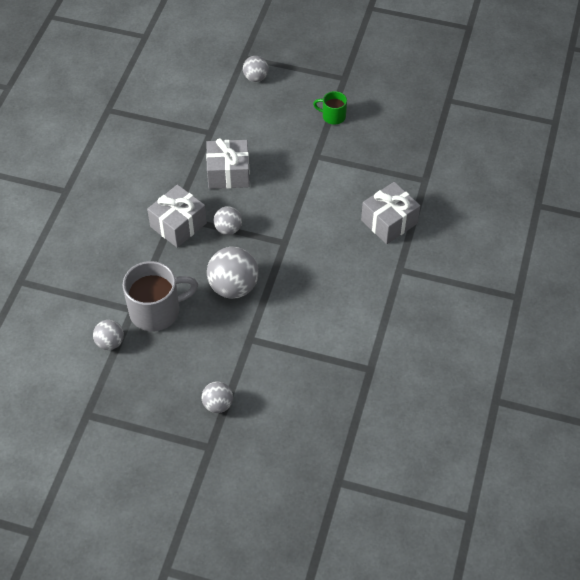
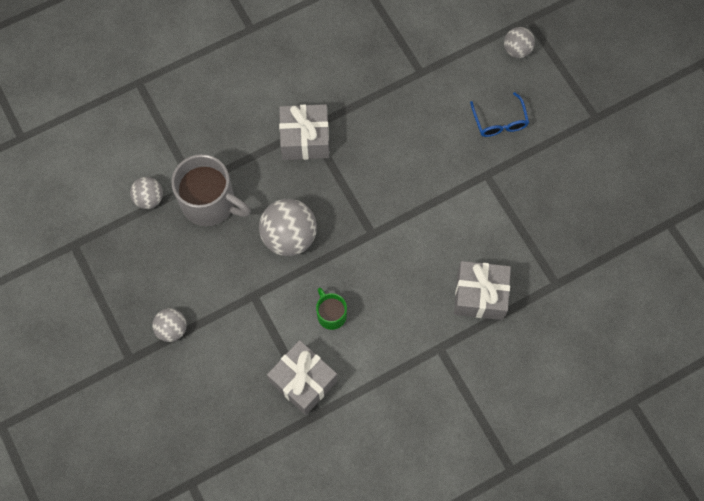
camera: 45 degrees right, 15 degrees up
(228, 173) = (395, 126): grey gift -> grey gift (303, 381)
(228, 229) = (340, 179): grey ball -> none
(290, 122) = (499, 122): none -> blue glasses
(333, 116) = (543, 148): green mug -> green mug (331, 314)

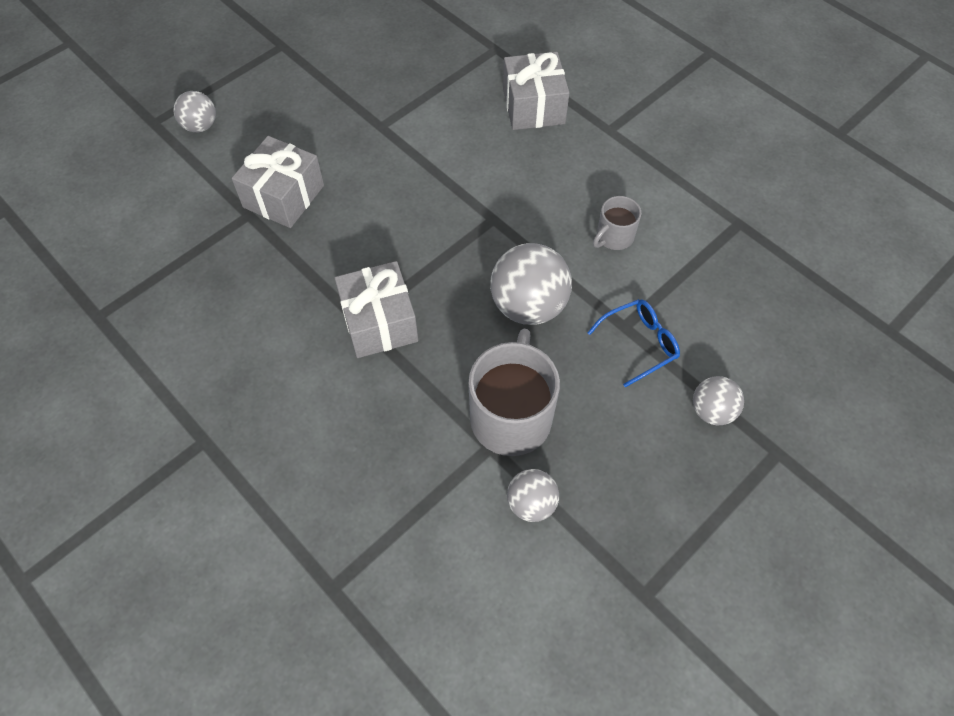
camera: 105 degrees left, 10 degrees down
(303, 381) = (708, 245): grey gift -> grey gift (283, 196)
(331, 314) = (614, 237): green mug -> grey mug
(499, 122) = (306, 125): blue glasses -> blue glasses (640, 343)

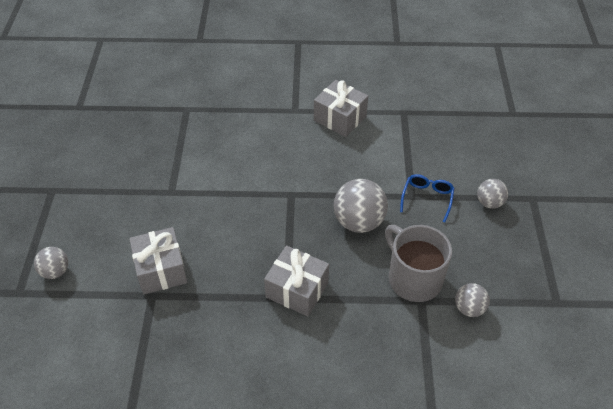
camera: 45 degrees left, 10 degrees down
(533, 106) = (243, 125): grey gift -> grey gift (340, 118)
(614, 237) = (358, 159): grey mug -> none

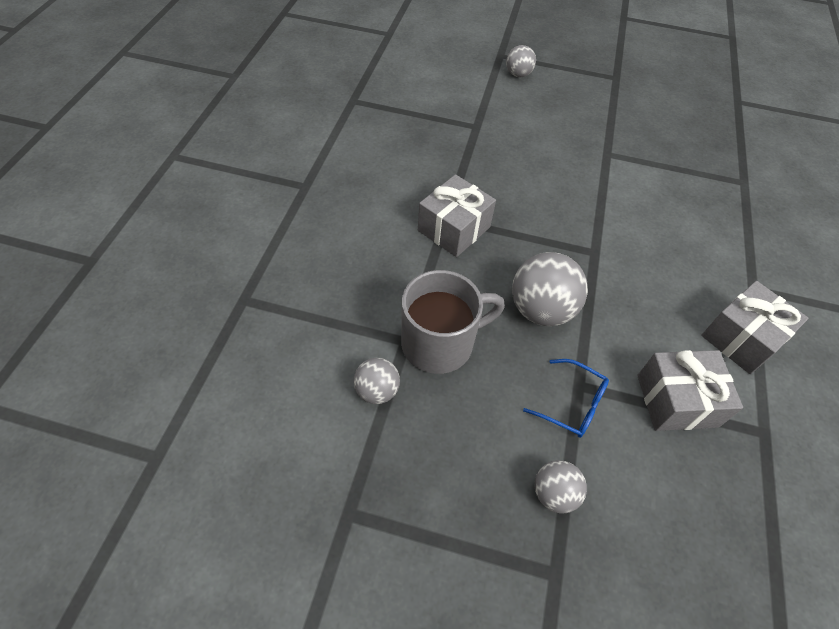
camera: 100 degrees right, 5 degrees up
(161, 270) = (505, 135): grey gift -> grey gift (676, 400)

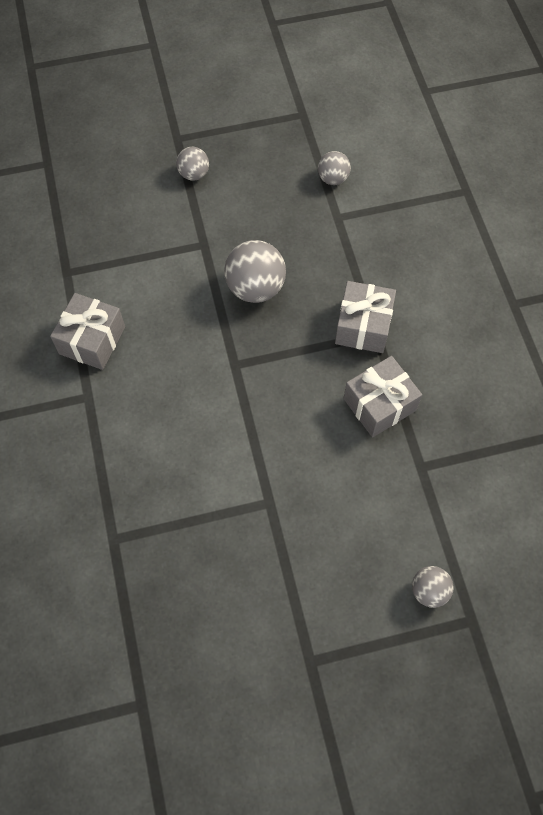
camera: 155 degrees right, 10 degrees up
(440, 343) = (313, 227): grey mug -> none
(572, 404) = (203, 229): blue glasses -> none
(676, 400) = (132, 266): grey gift -> grey gift (379, 404)

